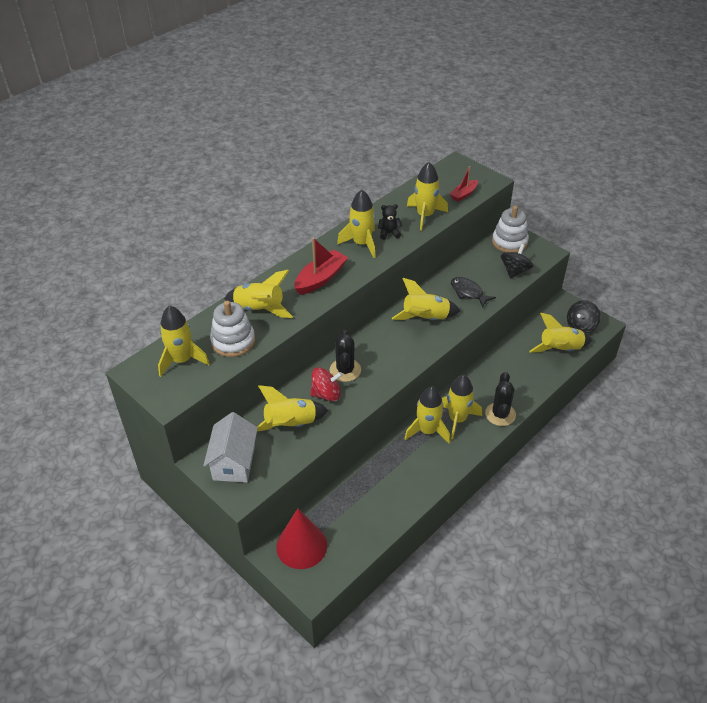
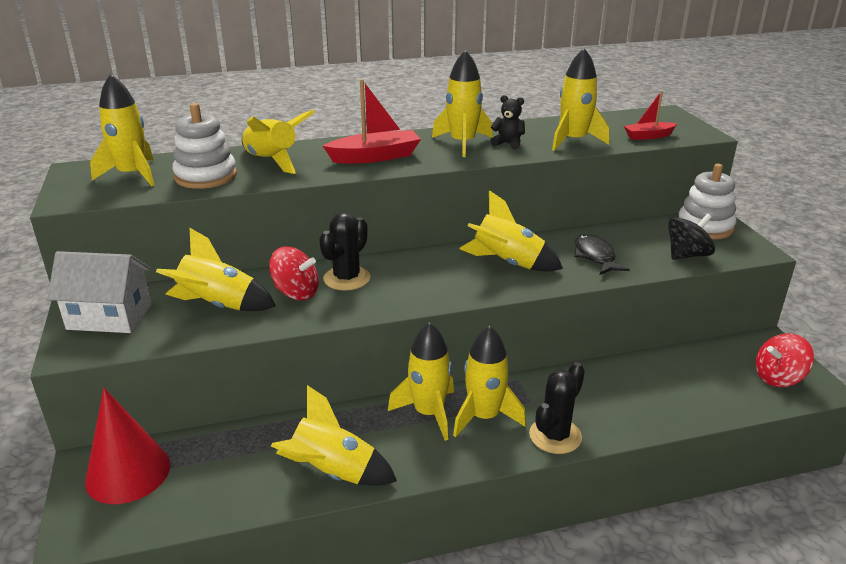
camera: 30 degrees right, 15 degrees down
(234, 463) = (109, 317): white house -> white house turned 60 degrees clockwise
(560, 349) = (720, 393): yellow rocket -> yellow rocket (333, 473)
(581, 326) = (778, 377): black spinning top -> red spinning top

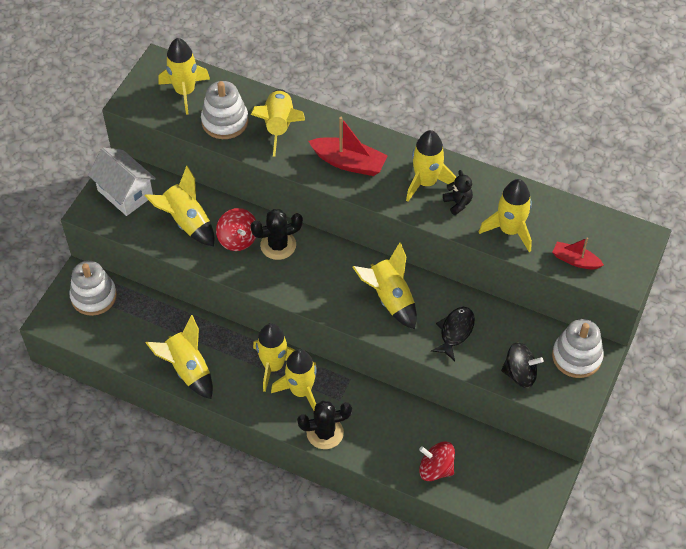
camera: 40 degrees right, 25 degrees up
(128, 472) = (94, 296): red cone -> white stacking toy
(778, 377) = (514, 497): red spinning top -> red spinning top (436, 469)

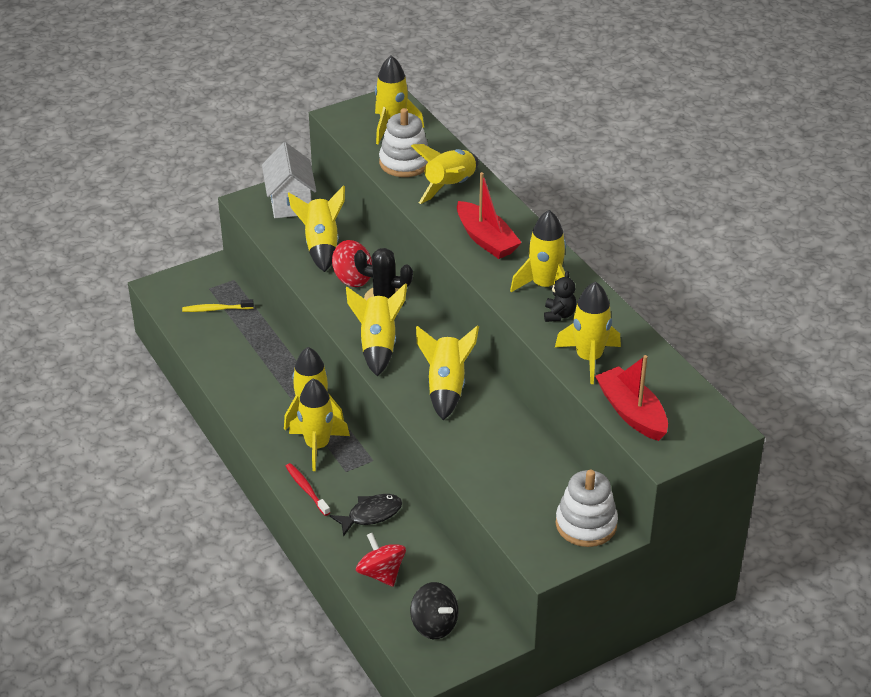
camera: 35 degrees right, 15 degrees down
(94, 296) = (211, 287): white stacking toy -> none
(116, 315) = (216, 309): none -> yellow toothbrush
(188, 369) = (235, 379): yellow rocket -> yellow rocket (378, 345)
(238, 239) = (353, 278): red spinning top -> red spinning top turned 60 degrees counterclockwise
(325, 433) = (306, 489): black cactus -> red toothbrush
(455, 332) = (482, 443): black fish -> black fish (371, 514)
(520, 374) = (512, 508): black spinning top -> black spinning top (434, 624)
(575, 260) = (631, 412): red boat -> red boat, size x1.63

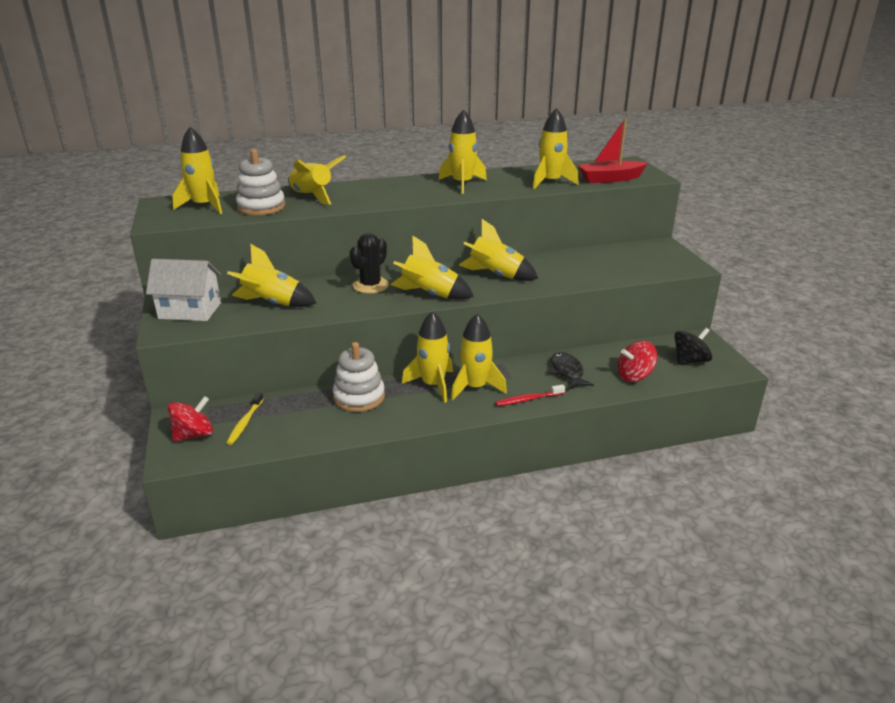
camera: 75 degrees left, 10 degrees down
(353, 278) = (331, 295): red spinning top -> red spinning top (194, 435)
(486, 239) = (393, 193): red boat -> none
(559, 315) = (498, 184): black teddy bear -> none
(586, 524) = (654, 250): white stacking toy -> white stacking toy (359, 397)

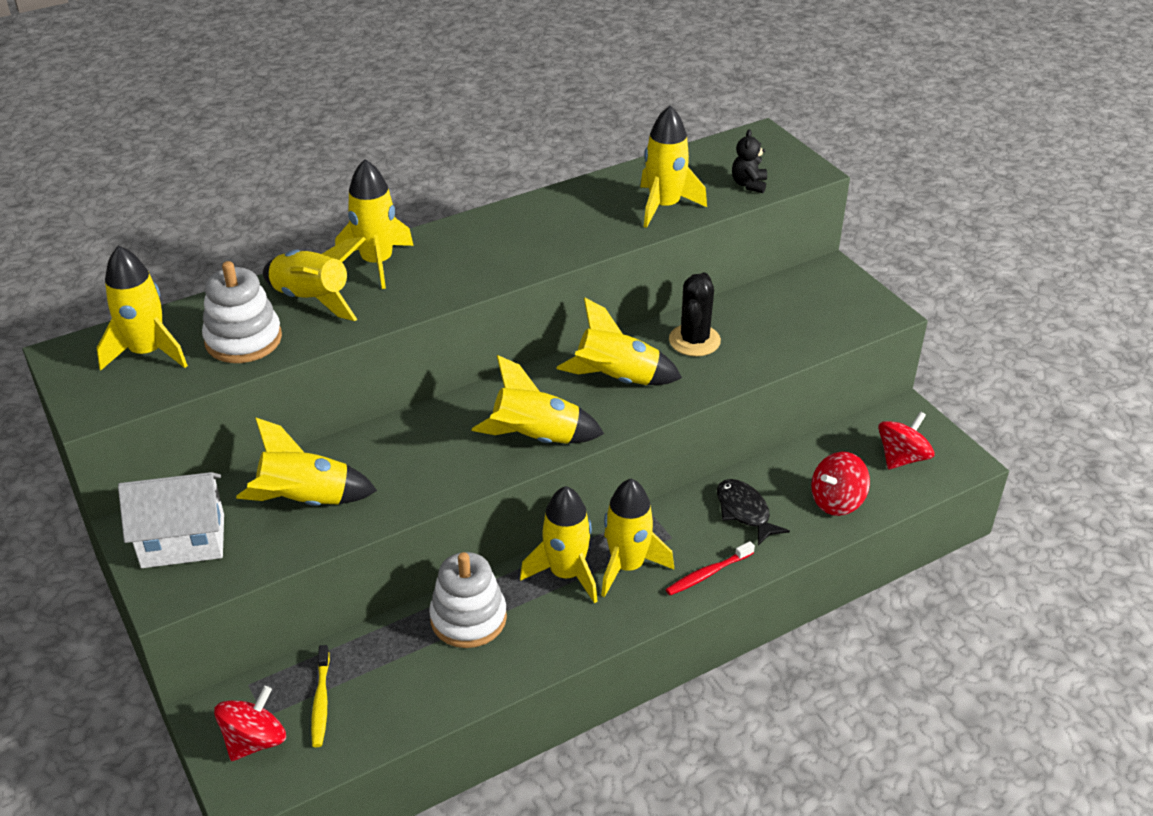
camera: 15 degrees left, 10 degrees up
(370, 285) = (439, 434): black cactus -> black cactus (694, 340)
(462, 184) = (534, 231): yellow rocket -> yellow rocket (377, 262)
(610, 179) = (749, 184): red boat -> black teddy bear
(690, 361) = (902, 458): black spinning top -> red spinning top

